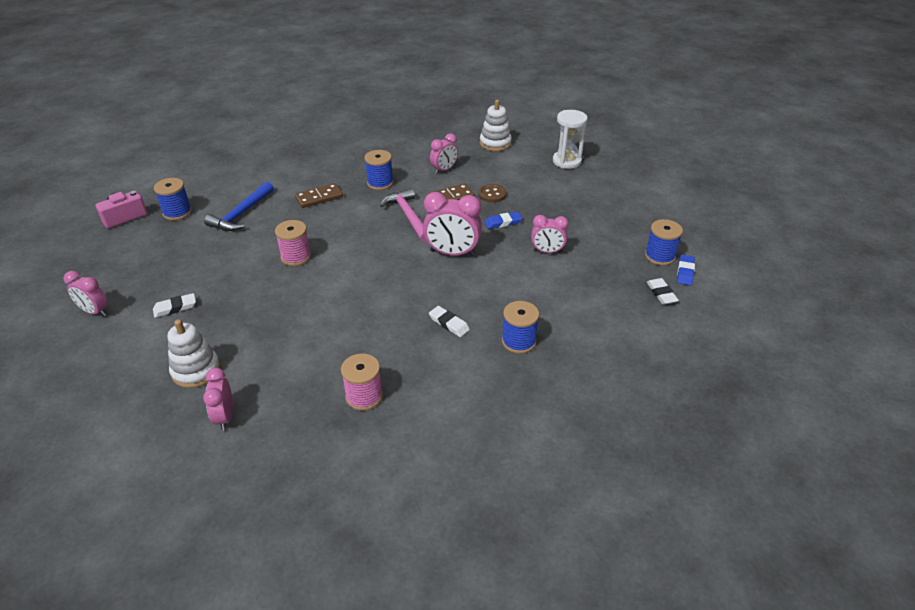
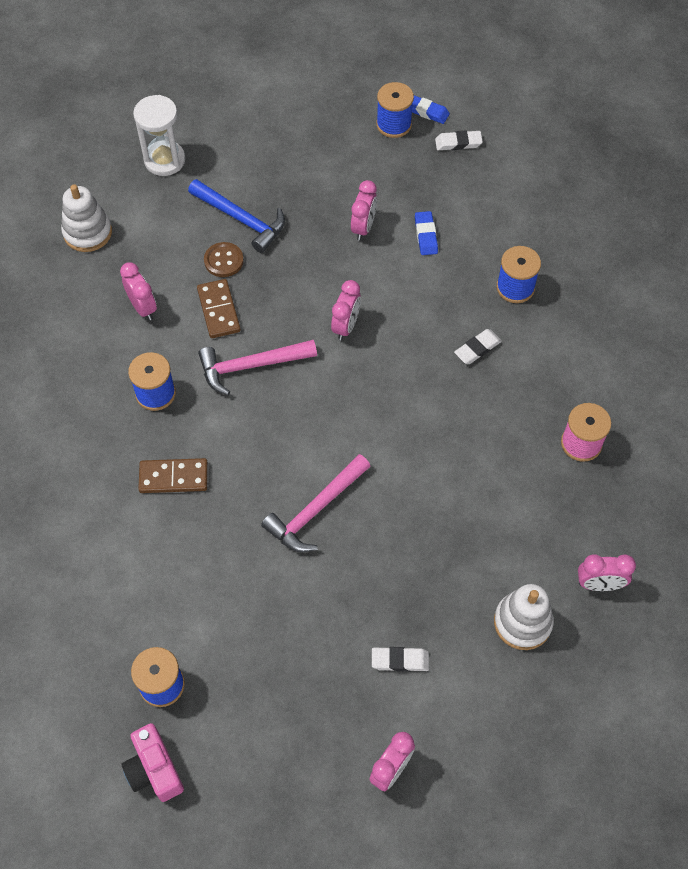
camera: 80 degrees left, 20 degrees up
(175, 308) = (400, 660): white eraser -> white eraser turned 75 degrees counterclockwise
(241, 214) = (191, 586): blue hammer -> blue hammer (241, 219)
(296, 257) = (316, 510): pink spool -> pink hammer
(319, 197) = (173, 477): brown domino -> brown domino turned 75 degrees counterclockwise
(452, 253) = (346, 326): pink clock -> pink clock, size x0.62
(503, 222) = (292, 260): blue eraser -> blue eraser (426, 235)

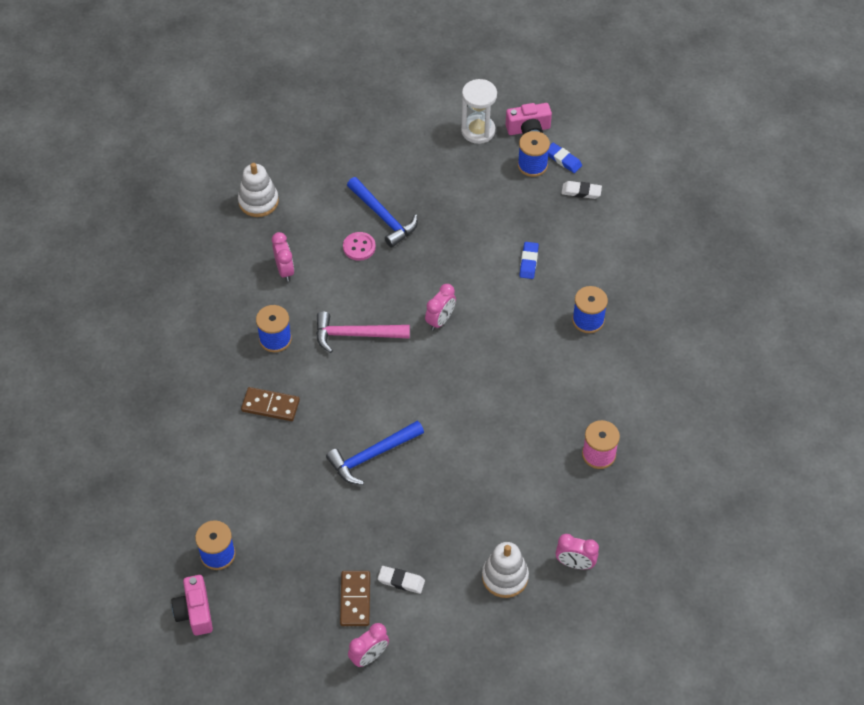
camera: 15 degrees right, 5 degrees down
(164, 160) = (336, 156): white hourglass -> white hourglass (478, 131)
(218, 310) = (343, 285): brown domino -> brown domino (355, 599)
(223, 261) = (359, 247): brown button -> pink button
(316, 510) = (372, 456): pink hammer -> blue hammer
(363, 227) = (479, 244): pink clock -> none
(376, 86) = (528, 129): none -> pink camera
(477, 348) = (540, 361): white eraser -> none

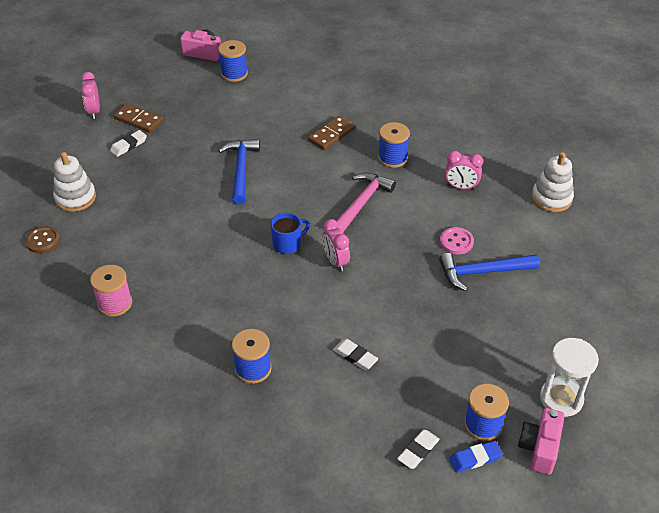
camera: 120 degrees right, 10 degrees down
(444, 365) = (287, 244): none -> blue mug
(528, 262) = (355, 356): blue eraser -> white eraser
(575, 563) = (43, 241): pink clock -> brown button

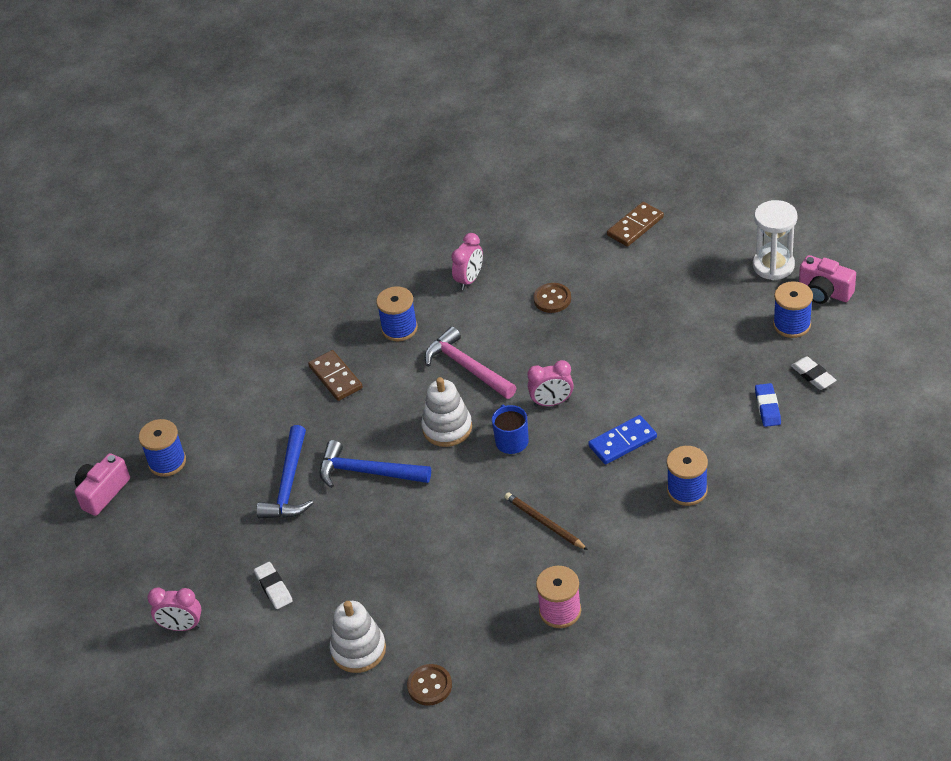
camera: 70 degrees left, 0 degrees up
(139, 120) = (223, 574): brown domino -> brown domino (635, 226)
(204, 279) = (544, 523): none -> brown pencil
(301, 315) = (622, 442): none -> blue domino
(355, 356) = (689, 405): white eraser -> none
(456, 242) = (552, 299): pink button -> brown button
(475, 458) = (828, 337): blue eraser -> blue eraser (767, 407)
(482, 272) = (602, 287): blue hammer -> blue hammer (289, 484)
(551, 198) = (511, 213): white stacking toy -> white stacking toy (447, 428)

